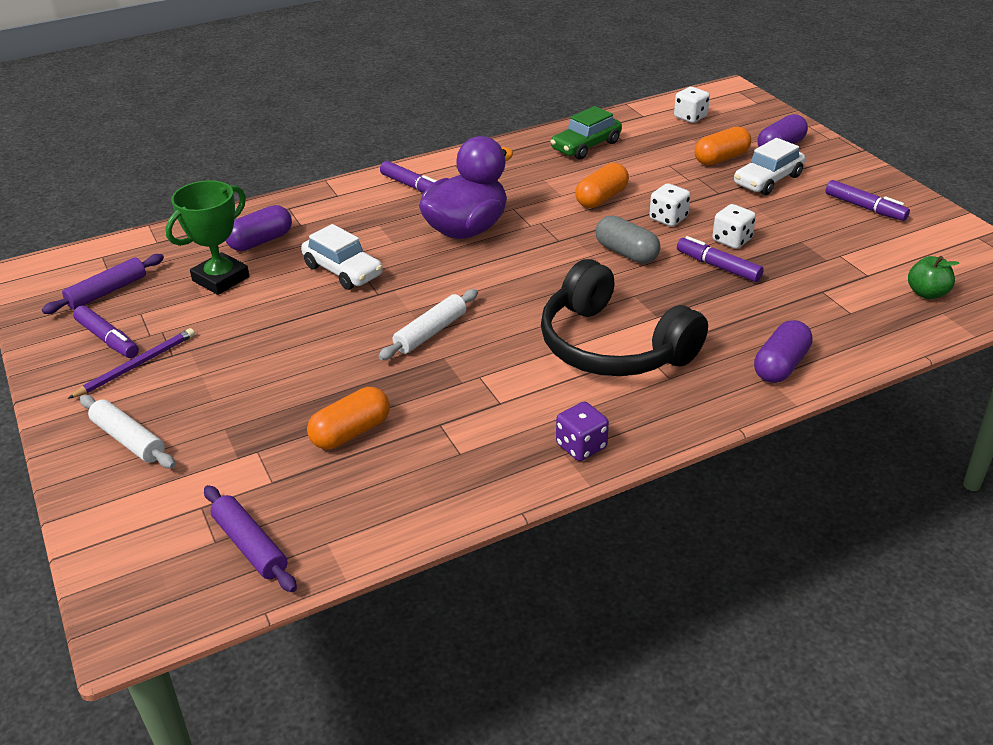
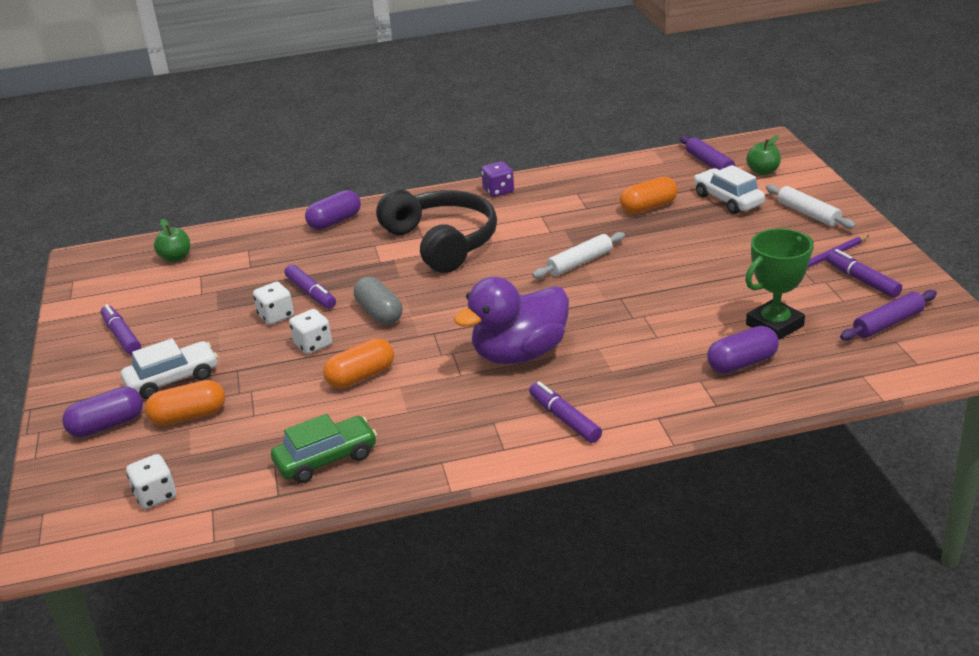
camera: 165 degrees left, 5 degrees down
(166, 531) = (763, 171): none -> green apple
(343, 271) = (652, 322): white car -> white car (728, 200)

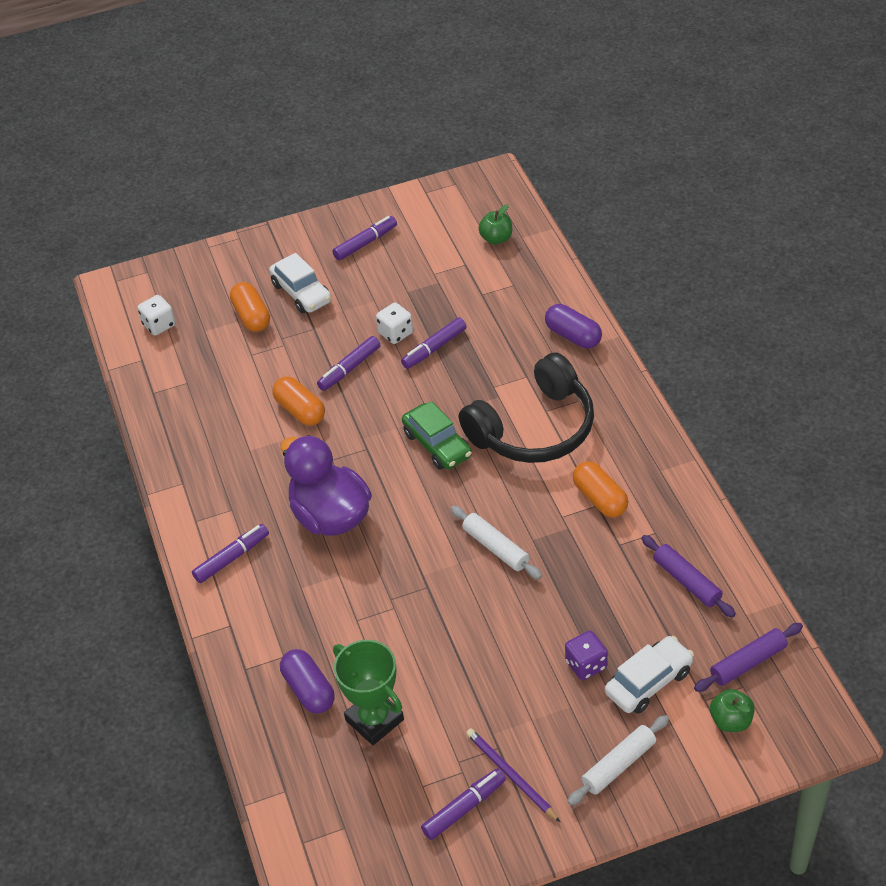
camera: 85 degrees right, 15 degrees up
(107, 425) = (243, 273): purple capsule -> none
(313, 345) = (349, 368): white dice -> purple marker
(326, 459) = (192, 411): green car -> green car (437, 444)
(379, 313) = (399, 404): grey capsule -> none
(498, 191) = (653, 460): purple dice -> purple dice (586, 665)
(648, 207) = (624, 602): orange capsule -> orange capsule (600, 499)
(887, 323) = (377, 824): purple rolling pin -> purple rolling pin (687, 581)

